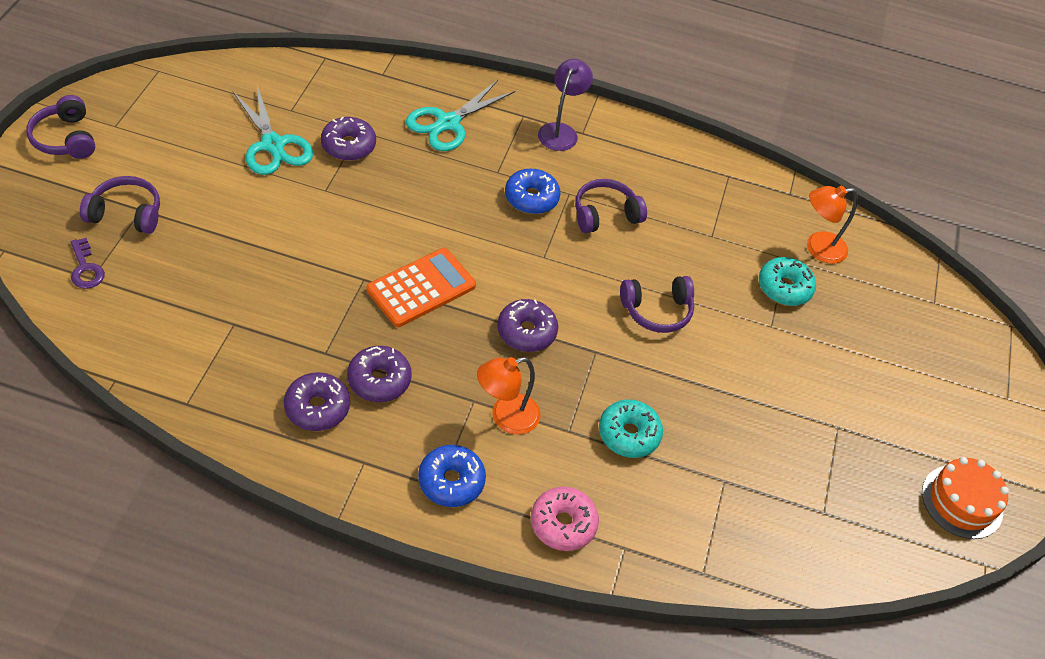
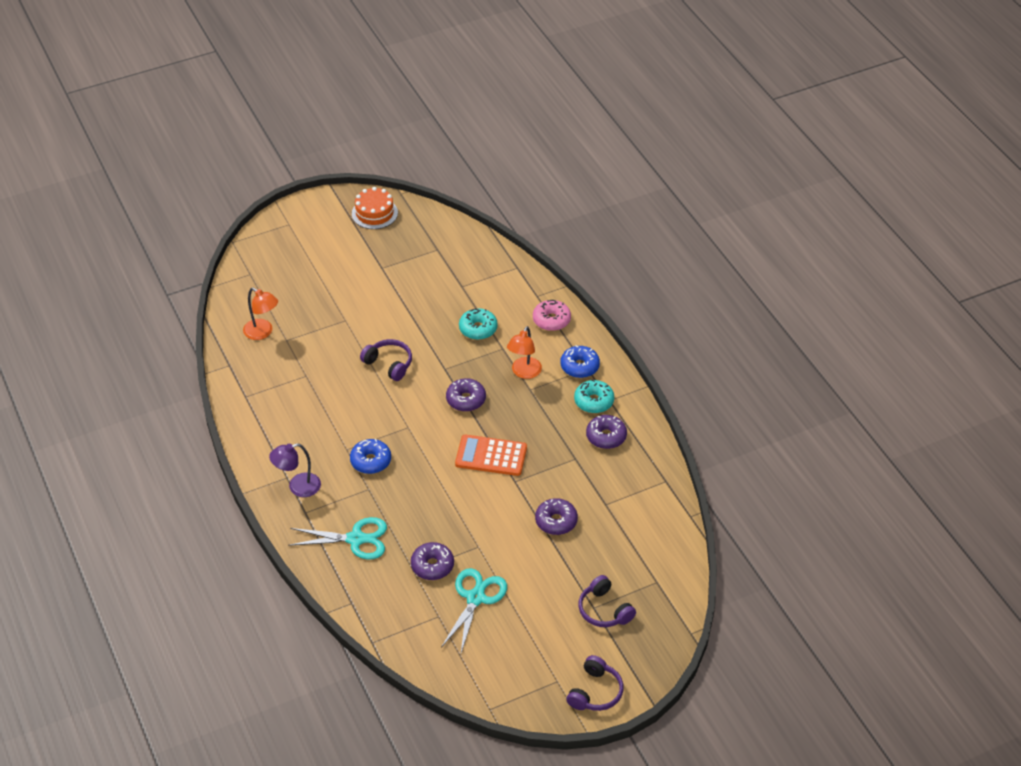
camera: 125 degrees left, 5 degrees down
(86, 268) = (655, 590): purple key -> none
(379, 380) = (563, 428): purple donut -> purple donut (556, 521)
(506, 417) = (524, 373): orange lamp -> orange lamp turned 90 degrees clockwise
(605, 214) = (344, 425): purple headphones -> none
(784, 288) = (310, 329): turquoise donut -> turquoise donut (594, 401)

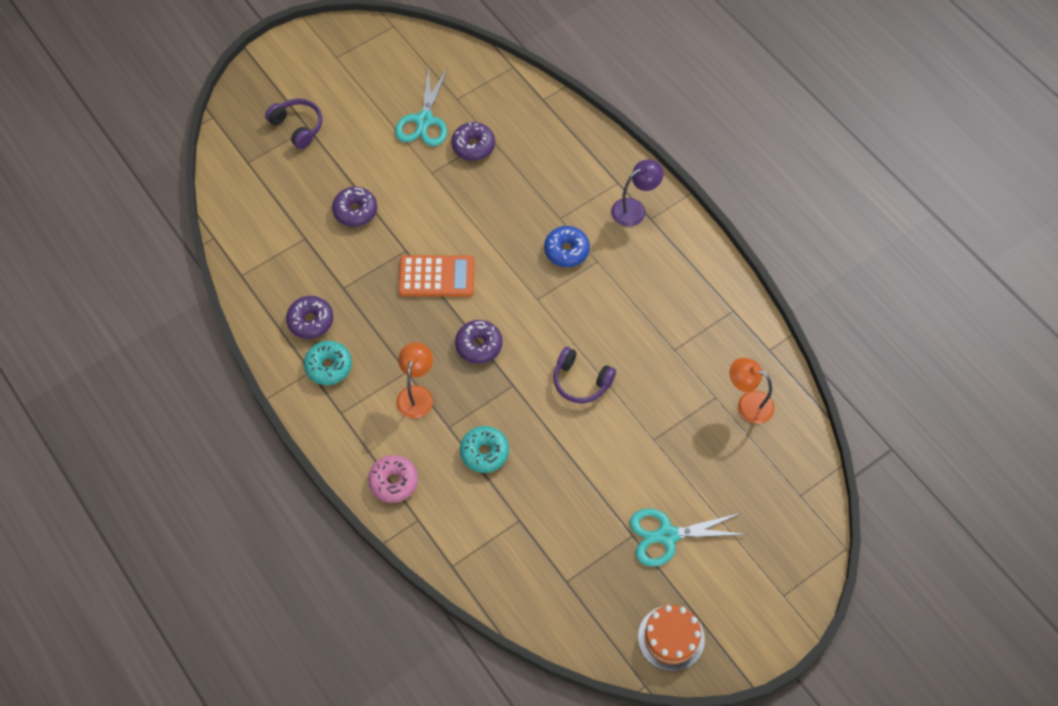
camera: 170 degrees right, 15 degrees up
(356, 539) = (557, 162): turquoise scissors -> turquoise scissors (667, 535)
(579, 366) = (350, 414): blue donut -> none
(595, 692) = (300, 53): purple headphones -> none

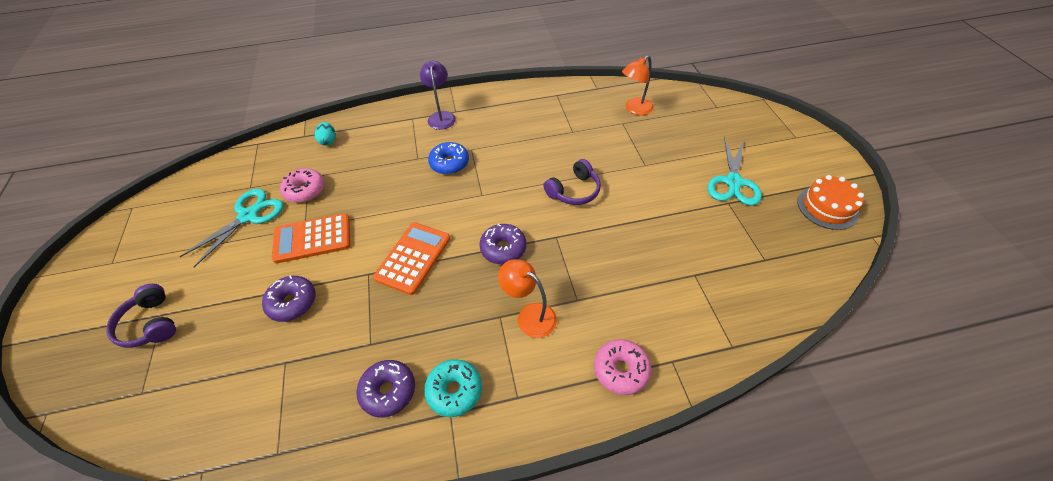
camera: 65 degrees left, 10 degrees down
(298, 127) = (150, 324): purple headphones -> purple headphones turned 105 degrees counterclockwise
(422, 186) = (312, 238): none -> orange calculator
(424, 120) = (248, 216): turquoise scissors -> turquoise scissors turned 90 degrees counterclockwise
(473, 146) = (305, 190): purple donut -> pink donut
(484, 452) = (616, 279): turquoise donut -> none
(546, 125) = (328, 141): none -> turquoise egg

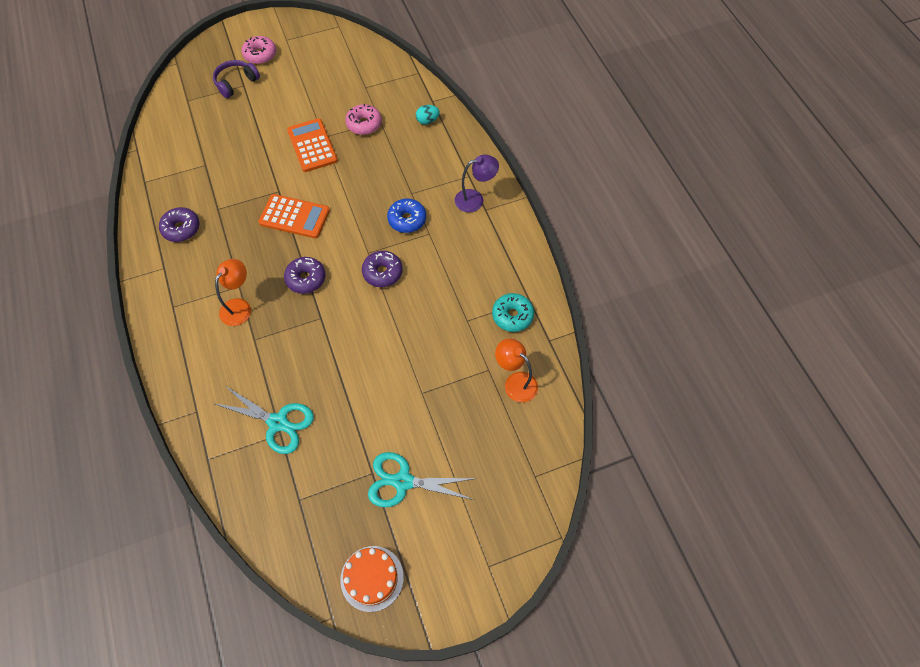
camera: 80 degrees right, 10 degrees up
(248, 216) = (333, 98): turquoise scissors -> turquoise scissors (278, 422)
(292, 302) = (252, 153): purple donut -> purple donut (382, 272)
(454, 390) = (179, 267): turquoise donut -> turquoise donut (512, 316)
(574, 191) = (378, 328): purple headphones -> none
(621, 370) = (190, 374): pink donut -> pink donut (260, 55)

